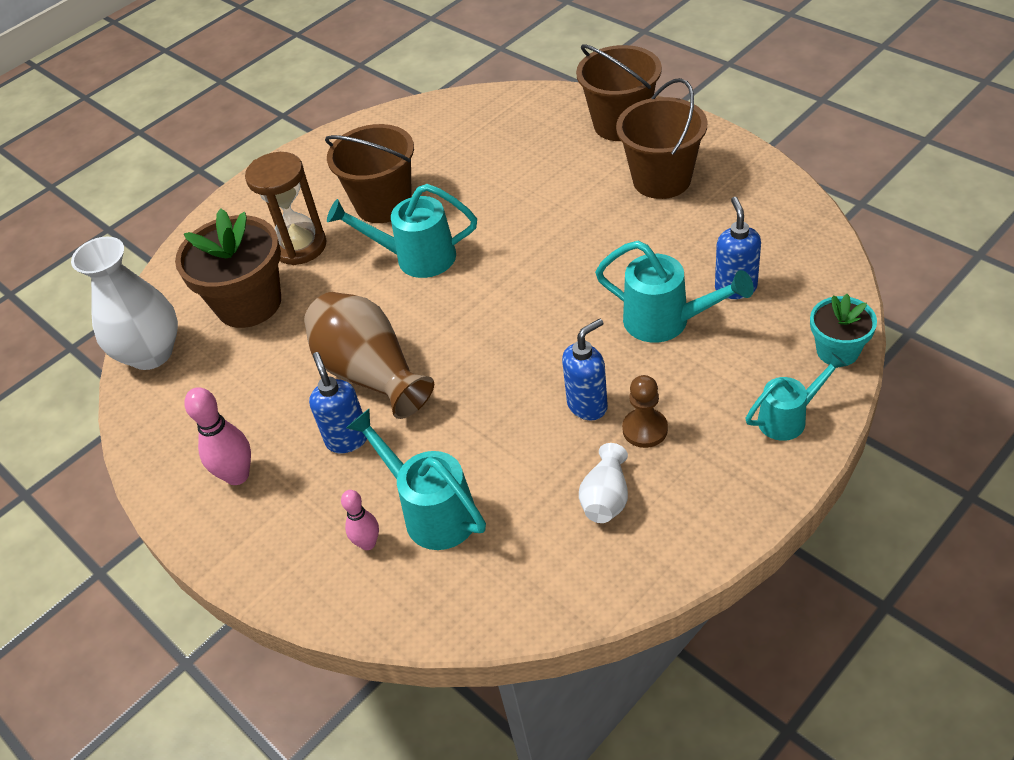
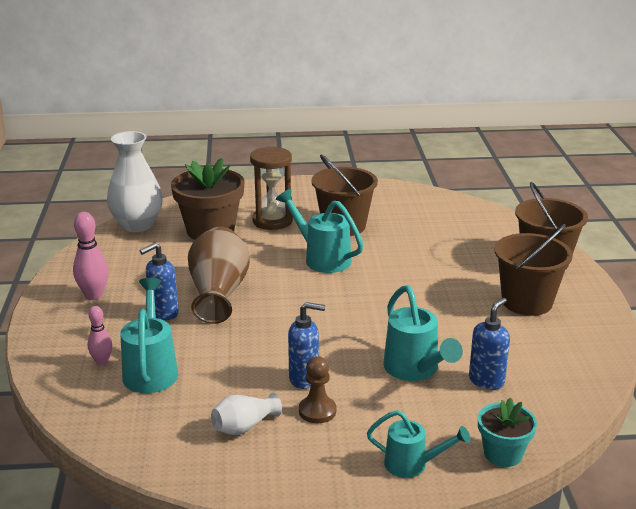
camera: 35 degrees right, 20 degrees down
(347, 439) = (163, 313): blue soap dispenser -> blue soap dispenser turned 150 degrees counterclockwise

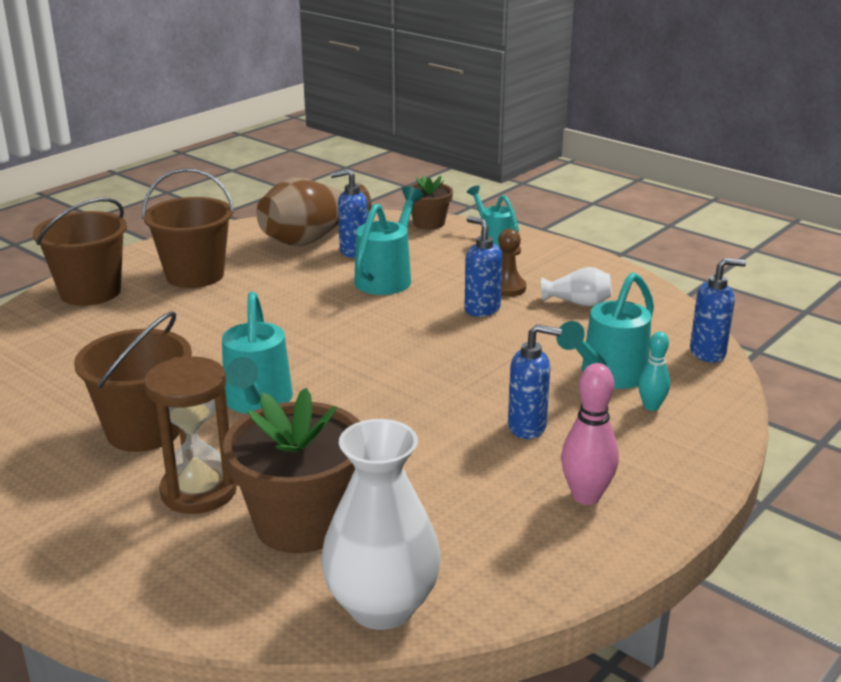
camera: 135 degrees left, 0 degrees up
(95, 428) = (708, 353): none -> blue soap dispenser
(102, 362) = (651, 406): pink bowling pin -> turquoise bowling pin
(218, 293) = (436, 420): brown vase -> brown vase (311, 238)
(503, 454) = (429, 223): turquoise flower pot -> brown flower pot

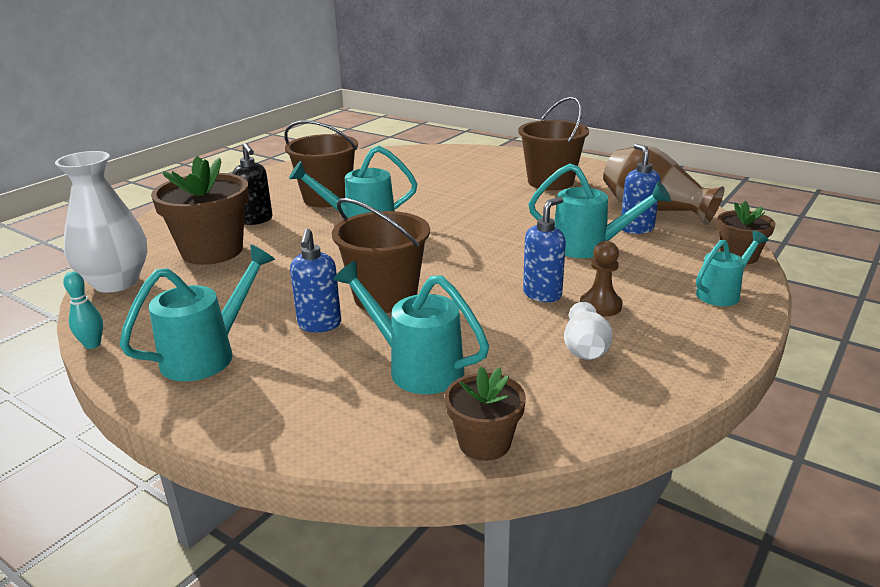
camera: 85 degrees right, 0 degrees up
(90, 292) = (507, 159): brown bucket -> brown bucket (385, 297)
(199, 491) = (256, 220): brown hourglass -> black soap dispenser
(586, 496) = (208, 354): pink bowling pin -> turquoise watering can
(651, 406) = (355, 394): turquoise bowling pin -> turquoise bowling pin (92, 344)
(708, 353) = (484, 443): blue soap dispenser -> brown flower pot

